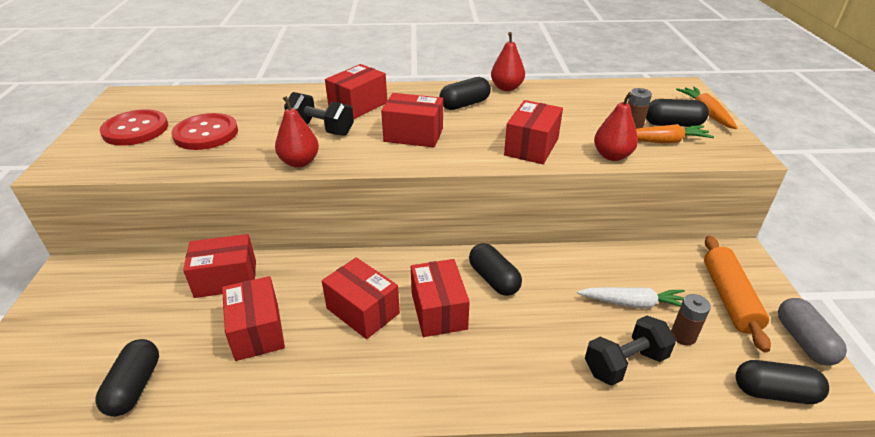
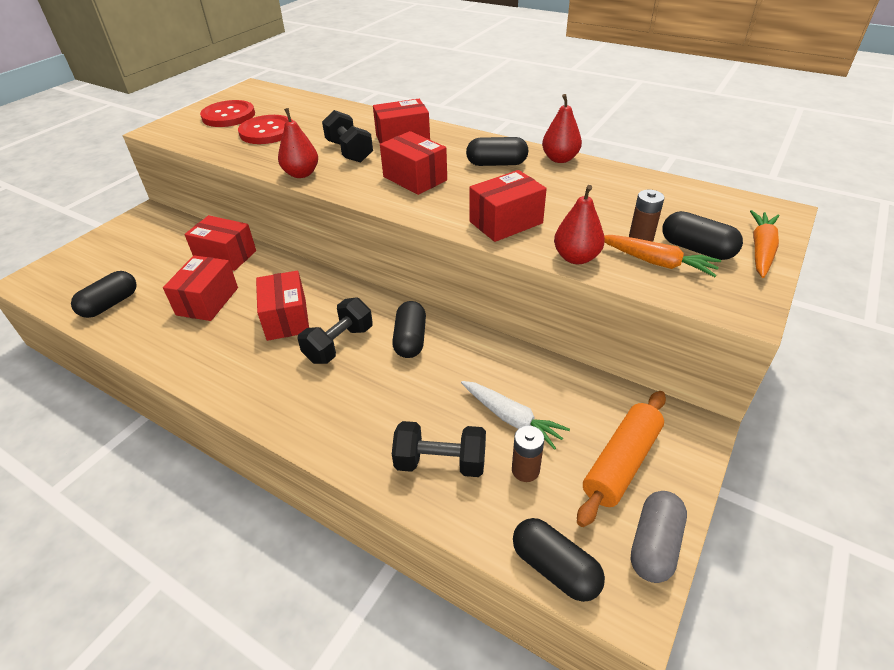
camera: 35 degrees right, 5 degrees up
(438, 311) = (339, 344): red box -> black dumbbell

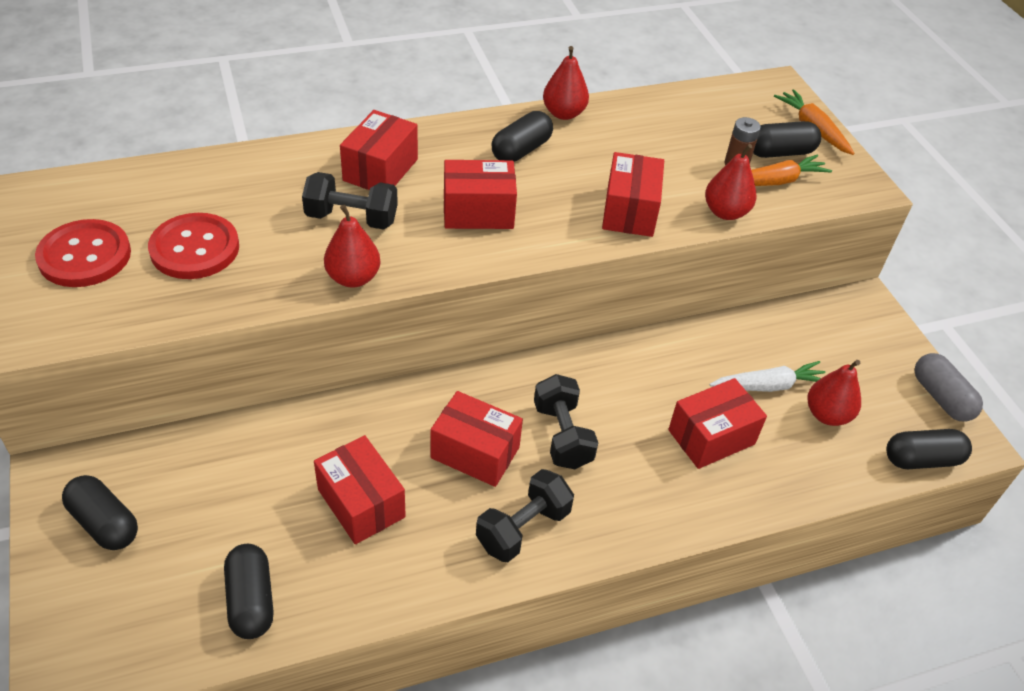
camera: 55 degrees left, 5 degrees up
(226, 256) = (283, 443): red box -> red box (711, 437)
(410, 339) = (610, 383): black capsule -> black capsule (105, 523)
(440, 462) = (777, 458): black dumbbell -> black dumbbell (523, 528)
(525, 470) = (827, 415): brown battery -> red pear
(621, 463) = (864, 360): orange rolling pin -> none

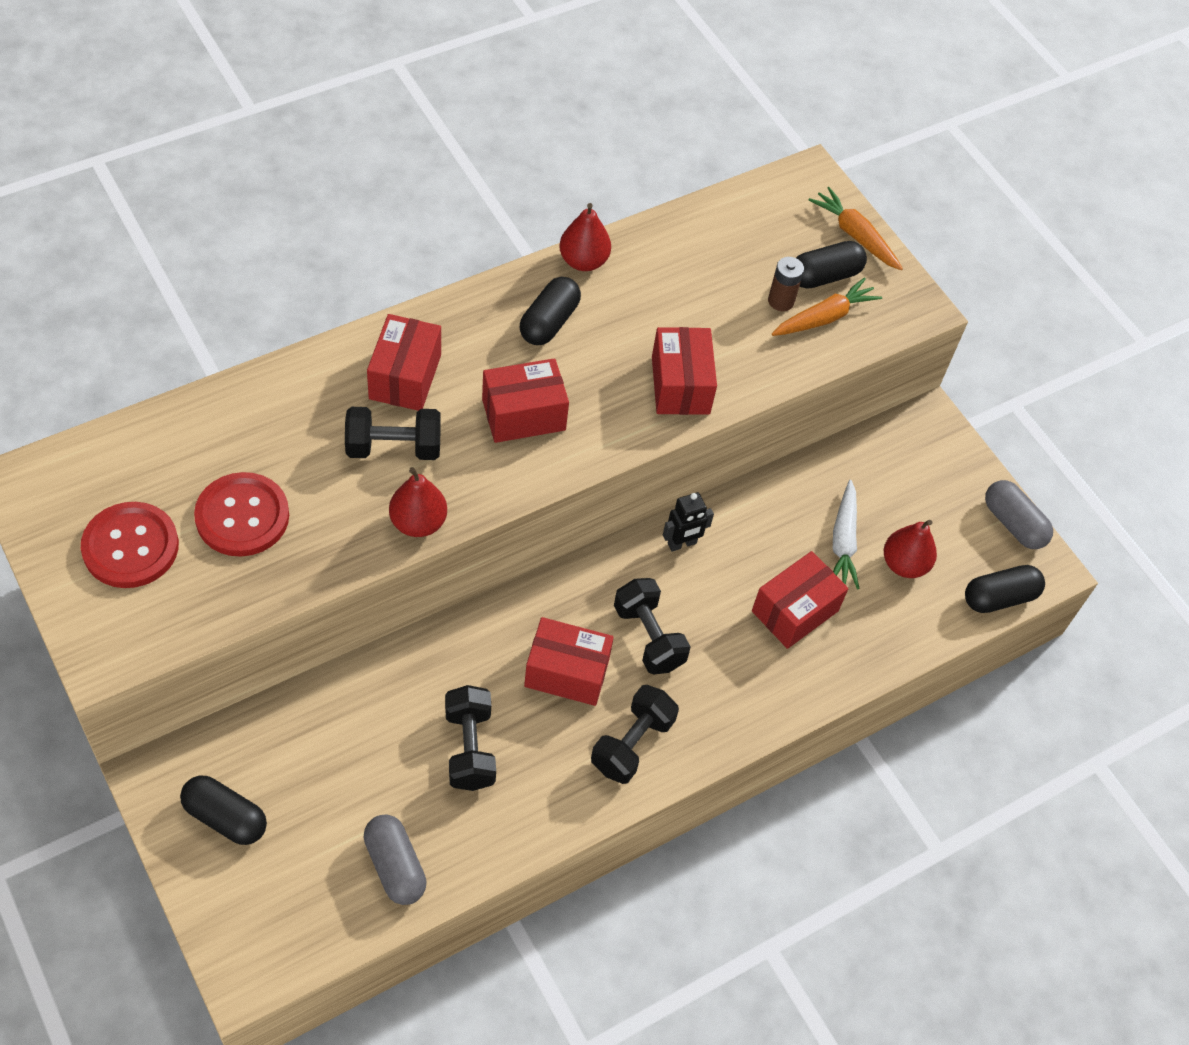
camera: 15 degrees left, 10 degrees up
(251, 600) = (395, 866): black capsule -> grey capsule
(361, 503) = (469, 748): red box -> black dumbbell
(612, 363) = (682, 544): none -> black robot
(725, 212) = (779, 368): red pear -> none
(769, 386) = (843, 541): white carrot -> white carrot turned 120 degrees clockwise

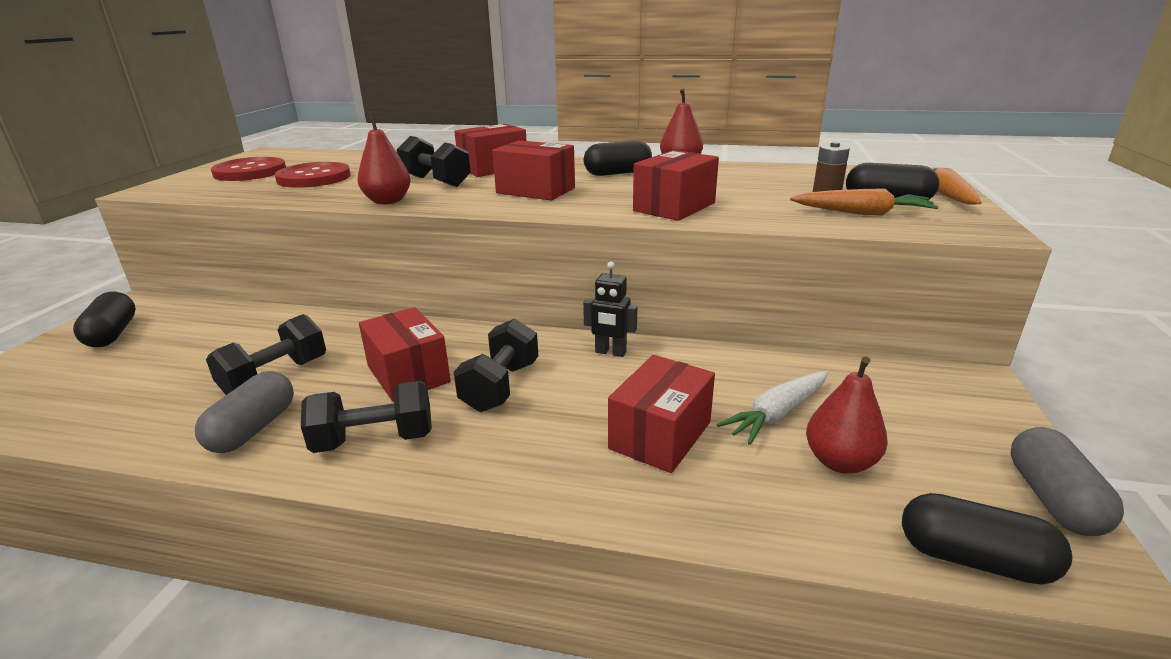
camera: 50 degrees right, 30 degrees down
(395, 866) = (108, 407): grey capsule -> grey capsule (253, 429)
(795, 611) = (660, 435): red box -> red box turned 60 degrees counterclockwise

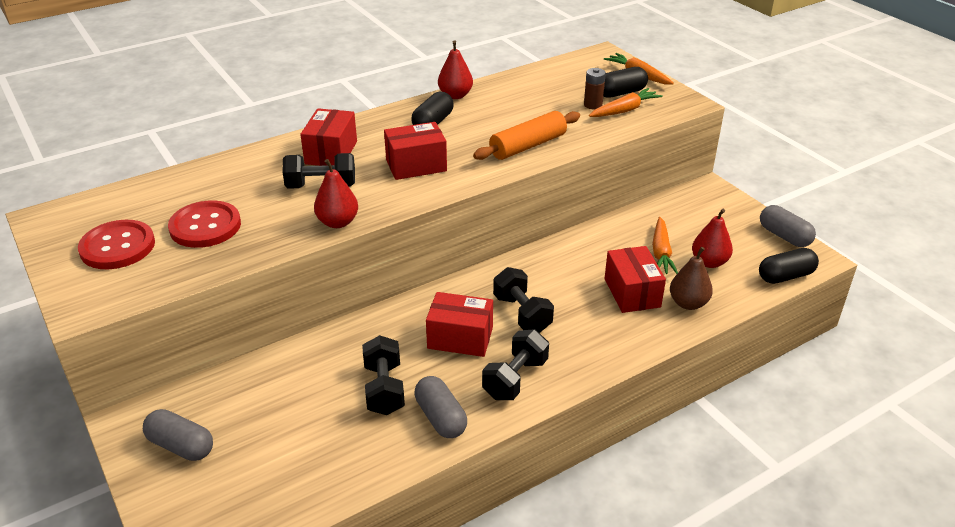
camera: 45 degrees left, 10 degrees up
(113, 334) = (181, 446): black capsule -> grey capsule
(610, 352) = (541, 261): black robot -> none
(674, 207) = (527, 146): red box -> orange rolling pin
(721, 493) = (688, 303): none -> brown pear
(777, 414) = (661, 253): white carrot -> orange carrot

